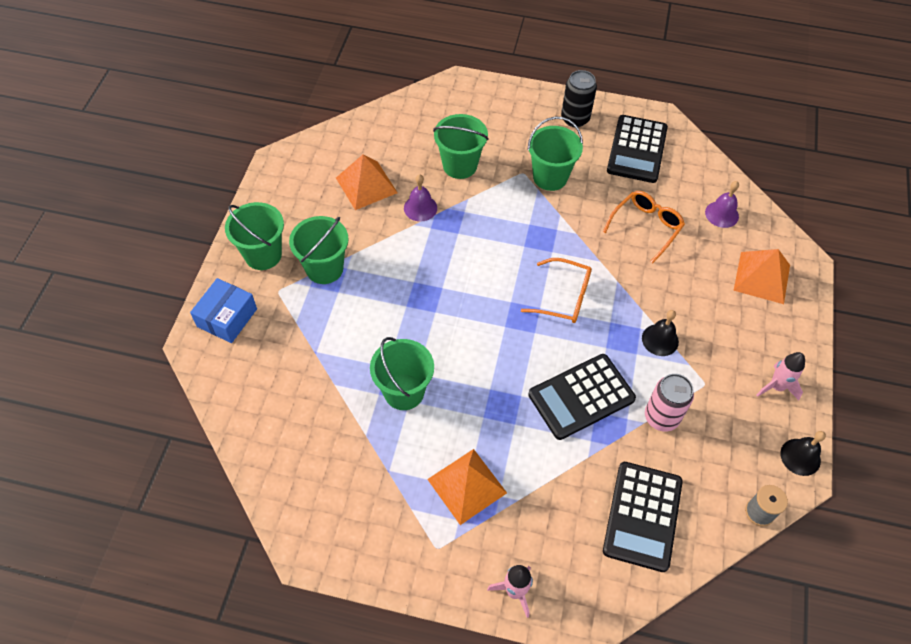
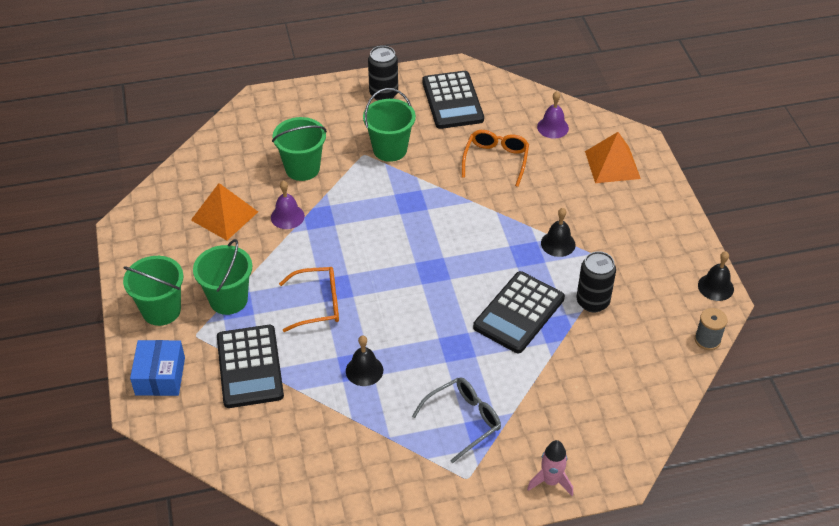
camera: 25 degrees left, 10 degrees down
(404, 392) = (364, 370): green bucket -> black bell
(466, 486) = (463, 420): orange pyramid -> grey glasses
(564, 297) = (459, 241): orange glasses -> orange glasses (318, 304)
(642, 516) = (620, 381): black calculator -> black calculator (250, 367)
(661, 417) = (592, 302): pink can -> black can
(776, 387) = (669, 243): pink rocket -> none

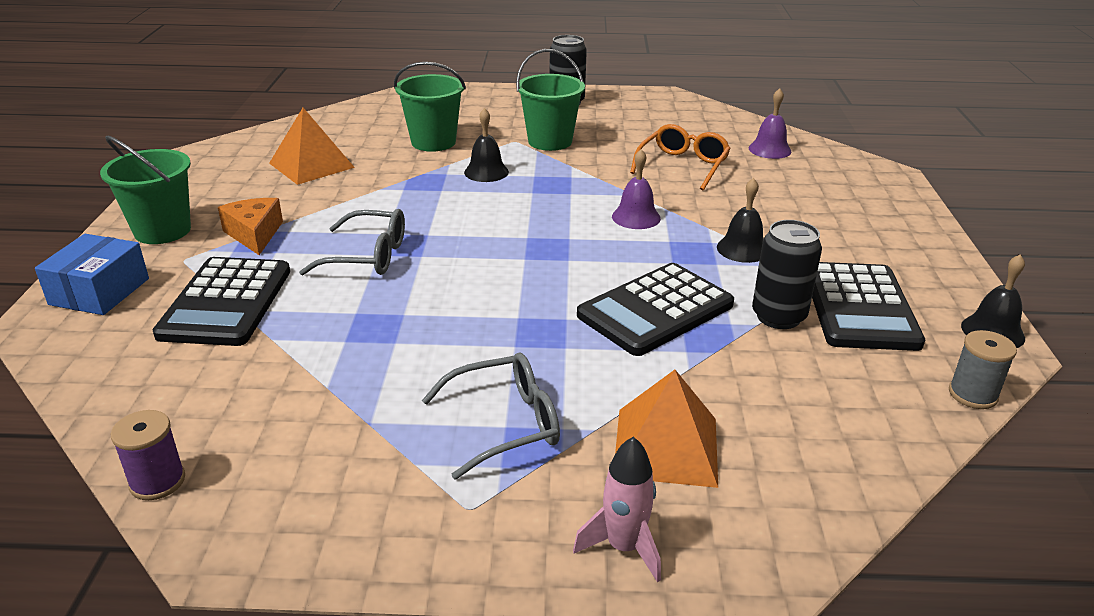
camera: 15 degrees right, 15 degrees down
(228, 299) = (254, 234): green bucket -> orange cheese
(287, 216) = (387, 176): purple bell -> purple bell (636, 217)
(296, 502) = (157, 481): none -> purple spool
(318, 304) = (368, 256): orange glasses -> grey glasses
(364, 370) = (385, 334): black bell -> black bell (486, 172)
(452, 101) = (648, 116): black calculator -> black calculator (860, 307)
(612, 165) = (844, 189): orange pyramid -> orange pyramid (666, 447)

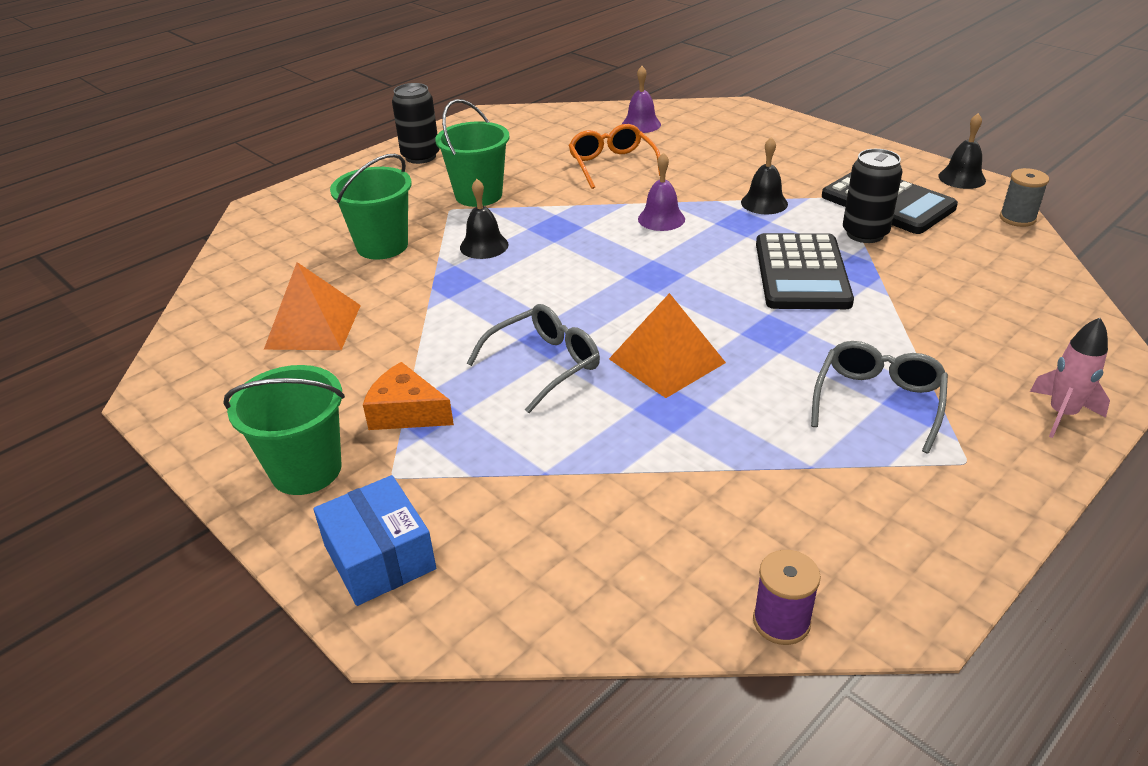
camera: 45 degrees left, 5 degrees up
(226, 302) = (518, 477): black calculator -> none
(666, 447) = (969, 347): orange pyramid -> orange pyramid (667, 360)

